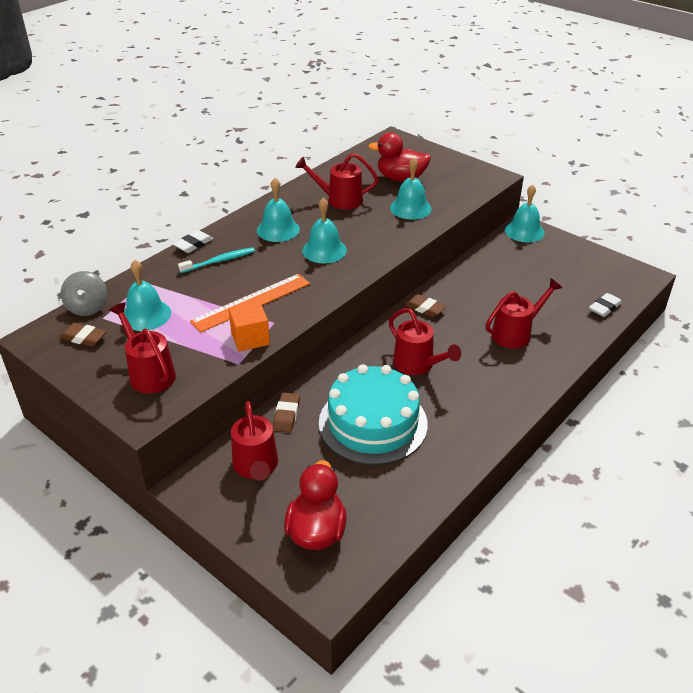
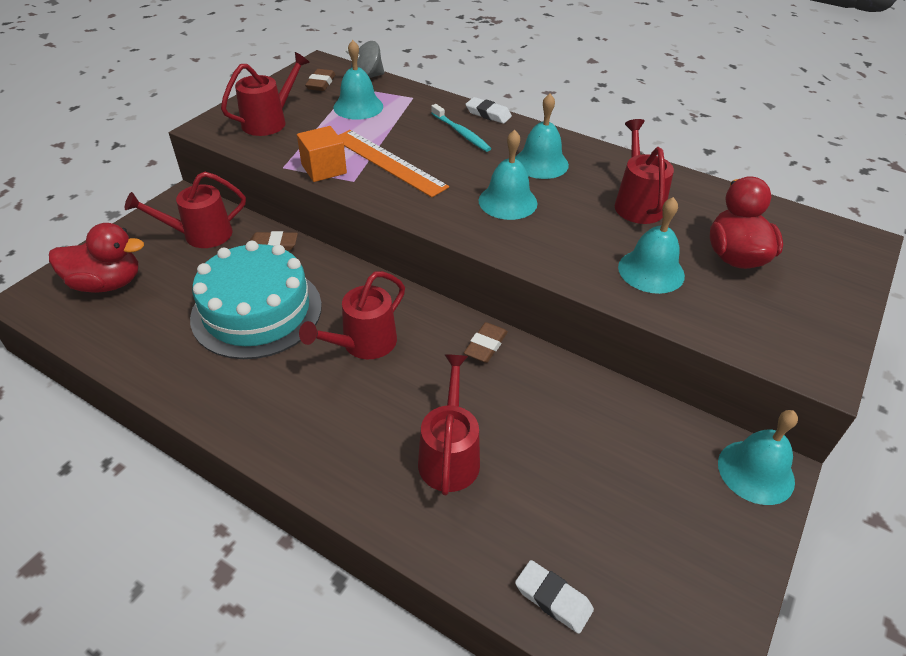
camera: 80 degrees right, 5 degrees up
(516, 333) = (449, 454): red watering can -> red watering can turned 135 degrees counterclockwise

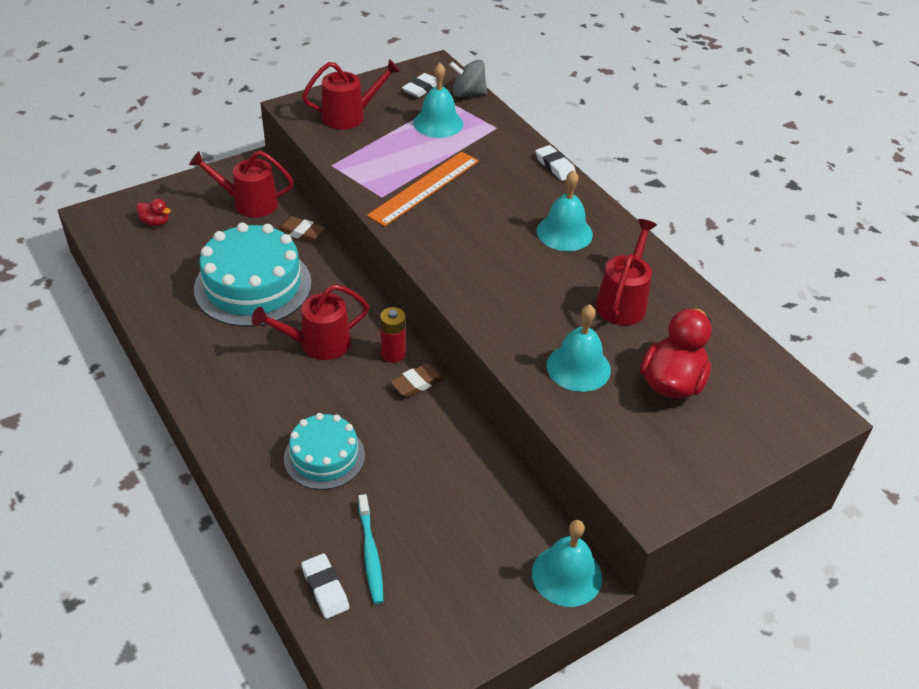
camera: 25 degrees right, 0 degrees up
(107, 283) = (155, 222): red duck -> red duck, size x0.49
(321, 83) = (421, 89): brown eraser -> white eraser
(324, 169) = (364, 177): orange cube -> none
(388, 162) = (424, 188): orange ruler -> orange ruler turned 60 degrees clockwise
(443, 327) = (393, 354): none -> red battery
(449, 454) = (324, 456): red watering can -> turquoise cake
(461, 133) = (513, 179): turquoise toothbrush -> turquoise toothbrush (370, 554)
(507, 201) = (502, 260): turquoise bell -> none

